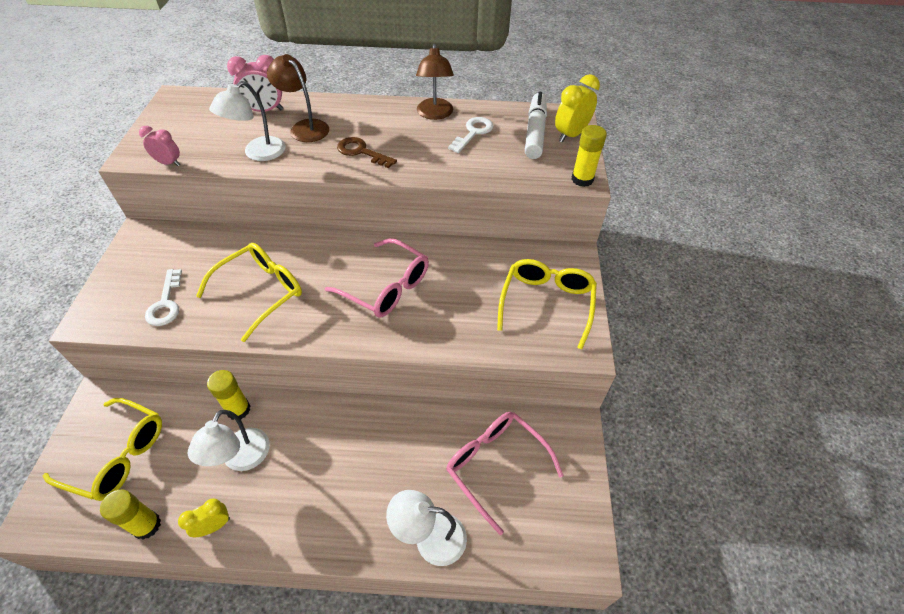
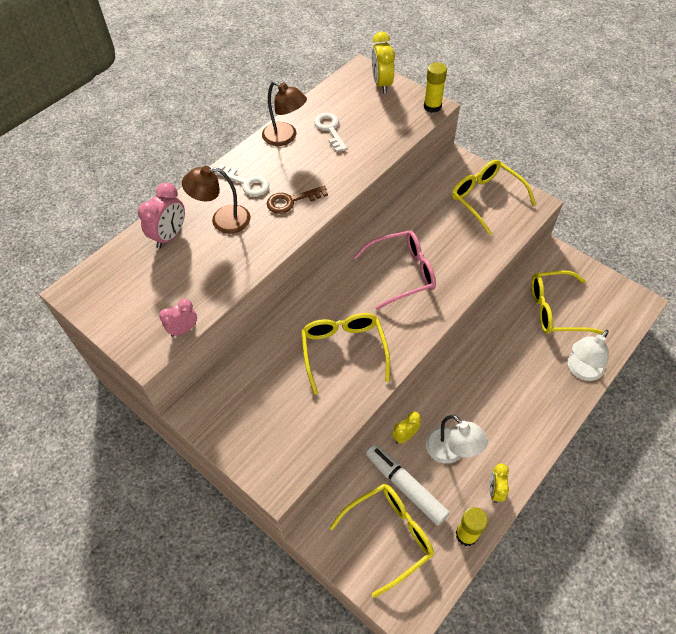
camera: 50 degrees left, 5 degrees up
(166, 303) = (303, 419): white key -> white key (246, 183)
(238, 409) = (405, 436): yellow glue stick -> yellow clock
(258, 153) = (229, 264): white lamp -> none
(496, 466) = (556, 309): pink glasses -> yellow glasses
(535, 132) = (361, 99): white marker -> white marker (405, 486)

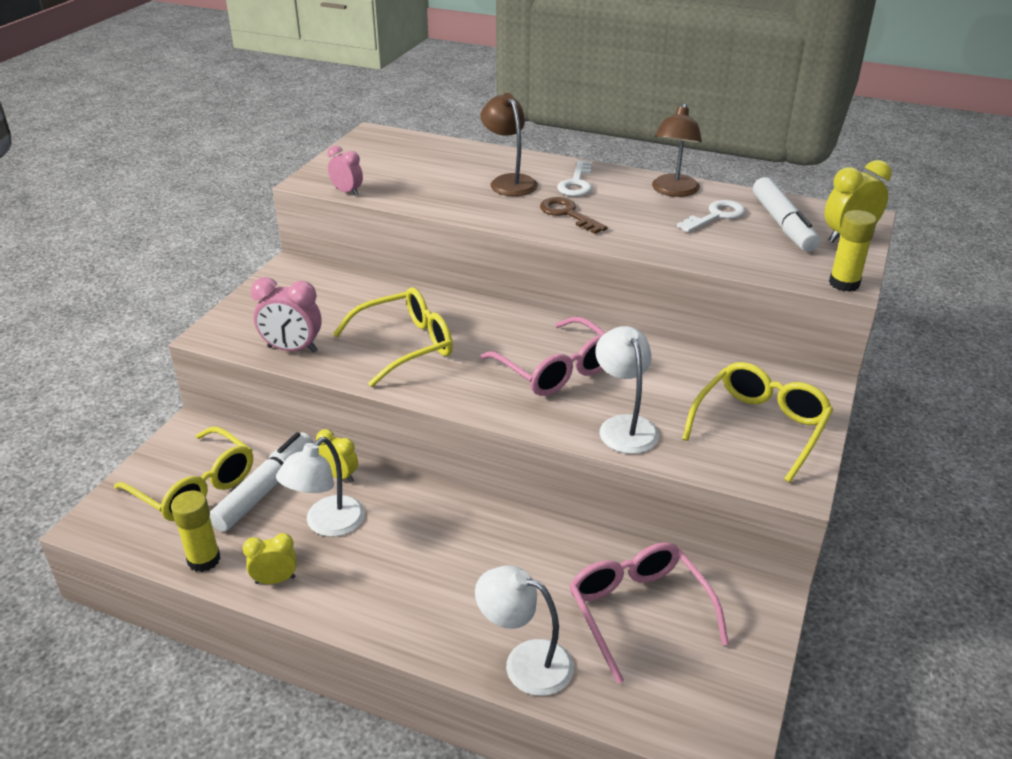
camera: 70 degrees right, 20 degrees down
(170, 236) = (468, 160): pink clock -> pink clock (292, 349)
(354, 104) = (783, 224): none -> white marker
(469, 257) = (624, 426): none -> white lamp
(556, 309) = (639, 612): yellow glasses -> pink glasses

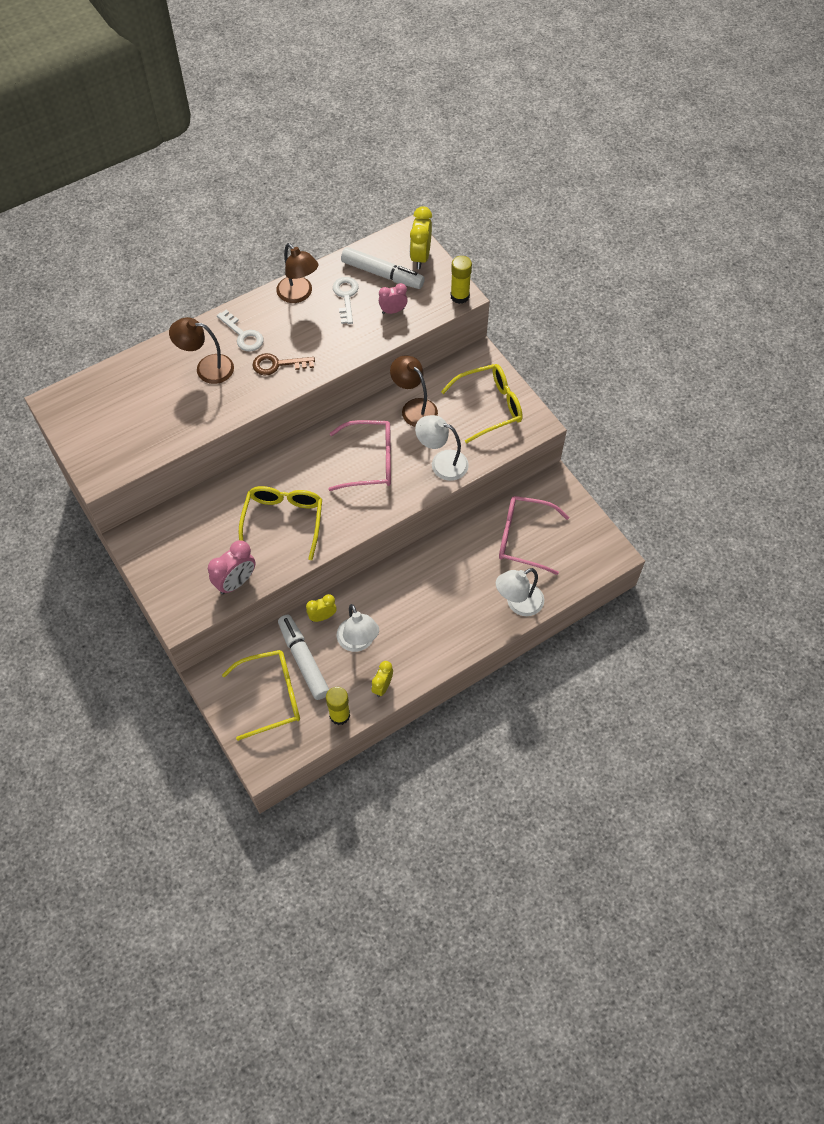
camera: 55 degrees left, 25 degrees up
(347, 192) = (136, 463): pink clock -> pink clock (393, 311)
(673, 368) = (414, 408): none -> brown lamp
(759, 427) = (489, 407): yellow glasses -> yellow glasses turned 90 degrees clockwise

